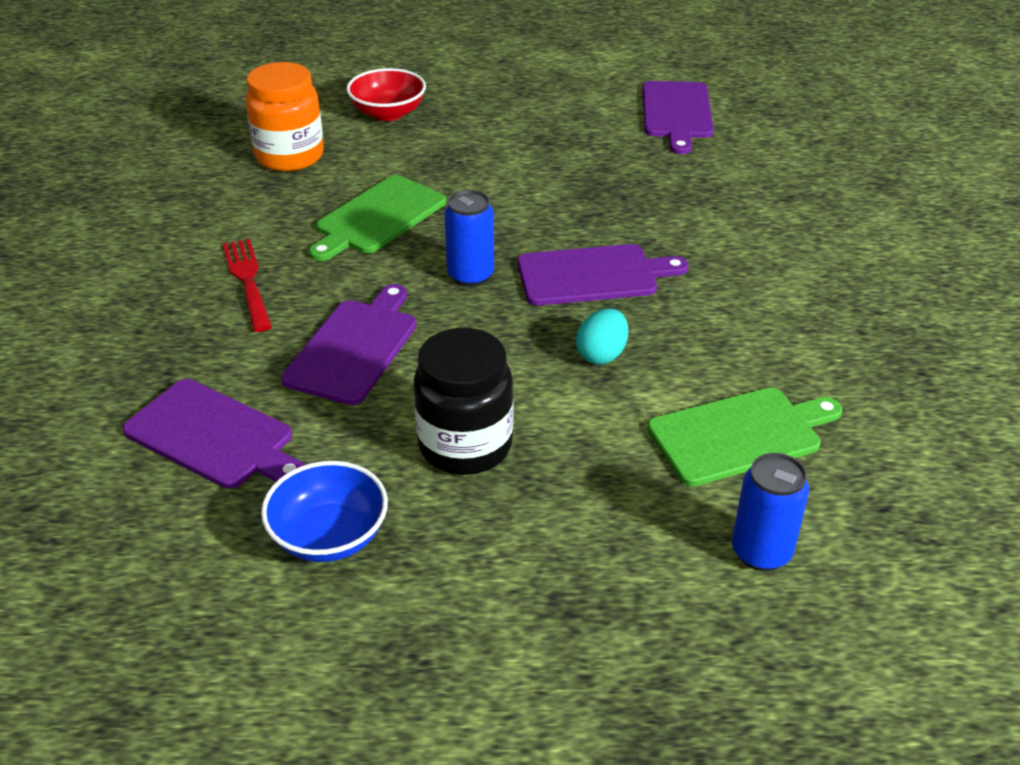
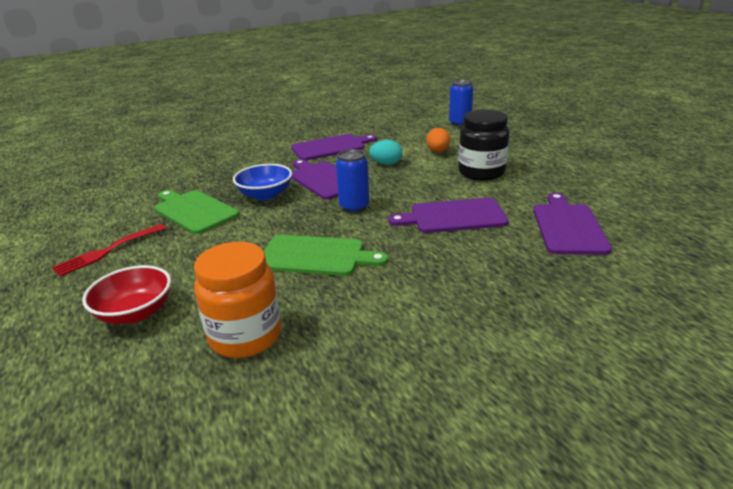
camera: 115 degrees left, 10 degrees down
(248, 281) = (437, 275): red fork -> red fork (108, 250)
(329, 536) = (570, 181): blue bowl -> blue bowl (265, 195)
(608, 438) = (438, 151): none -> orange egg
(676, 113) = (111, 198): purple cutting board -> purple cutting board (331, 147)
(740, 435) = (406, 135): green cutting board -> green cutting board (194, 211)

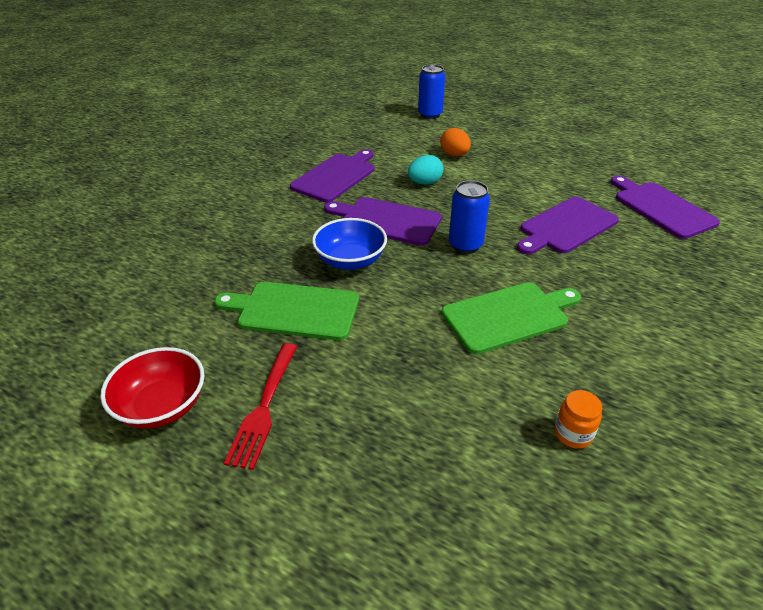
camera: 35 degrees left, 10 degrees up
(135, 313) = (425, 467): red bowl -> red bowl (162, 406)
(245, 336) = (573, 434): orange jar -> orange jar, size x0.46
(481, 172) = (525, 170): black jar -> none

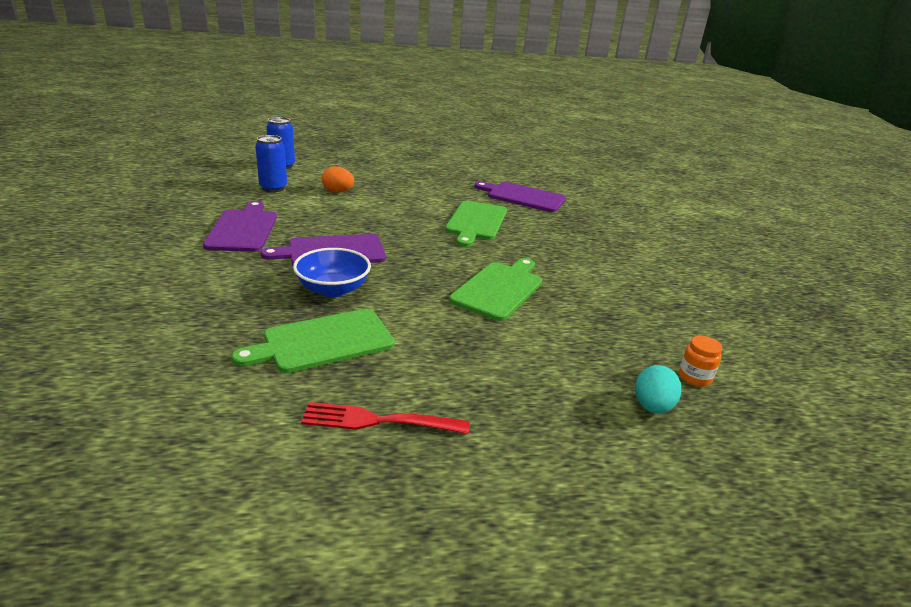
camera: 40 degrees left, 10 degrees down
(162, 406) = (277, 465): red bowl -> none
(264, 406) = (380, 421): red fork -> red fork turned 120 degrees clockwise
(424, 183) = (335, 217): turquoise egg -> turquoise egg (652, 406)
(465, 245) = (417, 252): blue can -> blue can (273, 188)
(566, 226) = (476, 222): purple cutting board -> green cutting board
(573, 434) = (612, 343): orange jar -> orange jar (694, 377)

